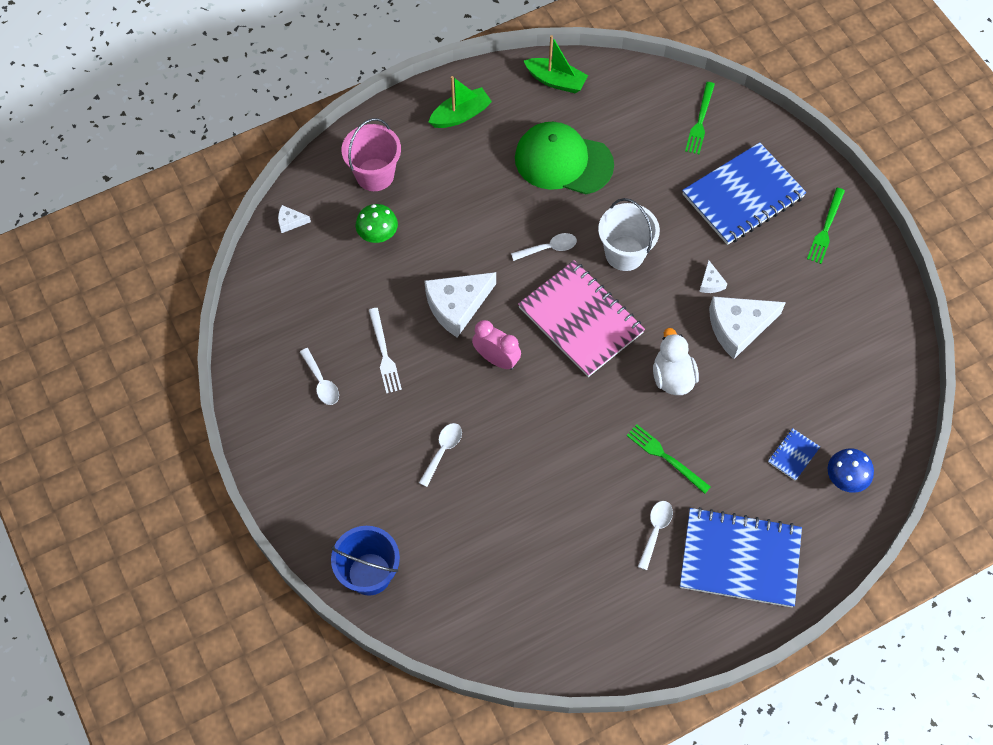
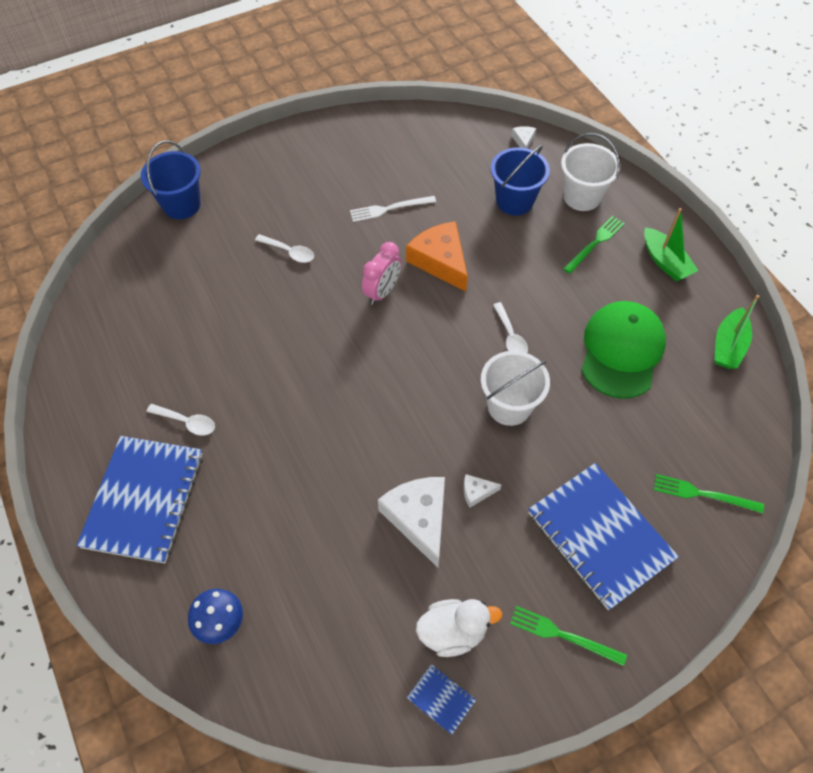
camera: 90 degrees right, 5 degrees down
(321, 382) = (362, 168): white spoon -> none
(375, 175) = (582, 197): pink bucket -> white bucket
(378, 235) = (514, 201): green mushroom -> blue bucket
(457, 305) = (440, 261): white cheese -> orange cheese
(581, 320) = (426, 363): pink notebook -> none
(665, 457) = (265, 435): green fork -> green fork (595, 243)
(672, 377) = (358, 446): white duck -> white duck (453, 632)
(793, 455) = (256, 565): blue notebook -> blue notebook (441, 699)

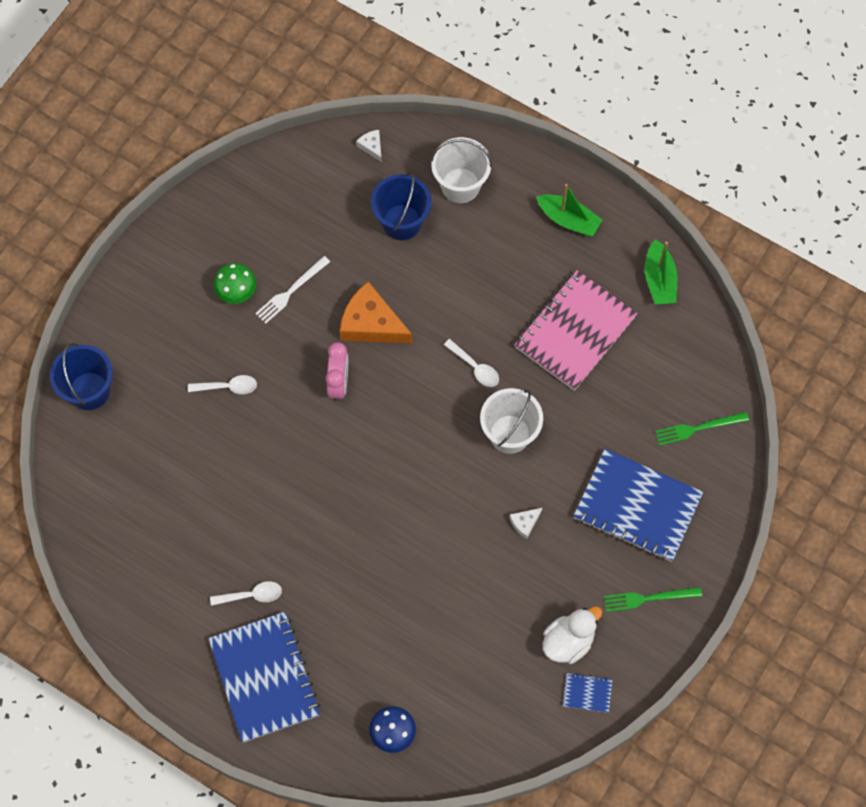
camera: 30 degrees left, 10 degrees up
(346, 190) = (237, 292): none -> green mushroom
(419, 518) = (492, 570): white cheese -> none
(595, 243) = (498, 232): green fork -> none
(621, 351) = (575, 332): green cap -> pink notebook

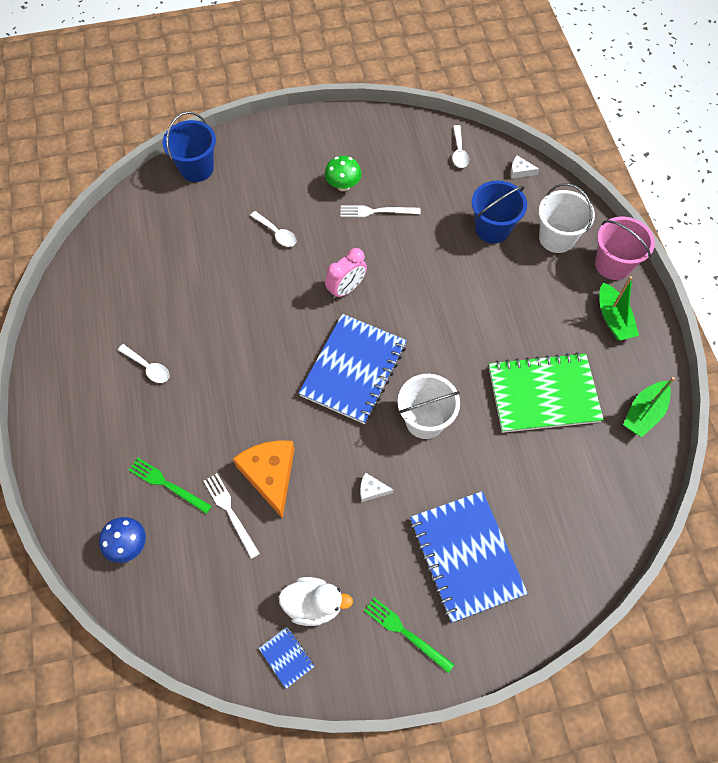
camera: 45 degrees right, 5 degrees down
(265, 677) = (96, 426): blue notebook -> blue notebook (353, 370)
(371, 323) = (407, 271): orange cheese -> orange cheese (270, 475)
(372, 146) = (520, 171): white cheese -> white cheese turned 90 degrees counterclockwise
(441, 638) = (230, 512): none -> white fork
(475, 367) = (447, 357): white spoon -> white spoon (459, 152)
(525, 171) = (613, 264): none -> pink bucket
(575, 332) = (543, 394): pink notebook -> green notebook
(698, 428) = (571, 543): green fork -> green fork (167, 484)

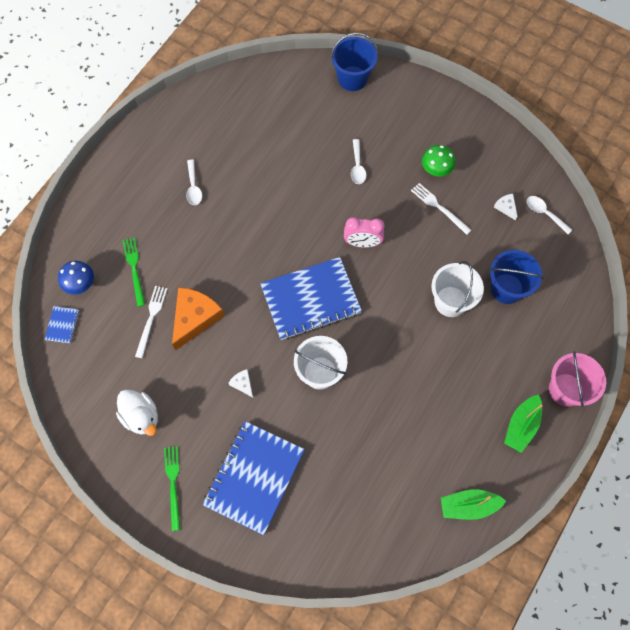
camera: 45 degrees right, 5 degrees up
(287, 657) = (97, 430): blue notebook -> blue notebook (62, 325)
(459, 152) = (544, 213): white spoon -> white spoon turned 90 degrees clockwise
(520, 171) = (574, 265): white cheese -> white cheese (506, 207)
(543, 394) = (414, 428): green notebook -> none
(556, 238) = (545, 335): white bucket -> white bucket (451, 301)

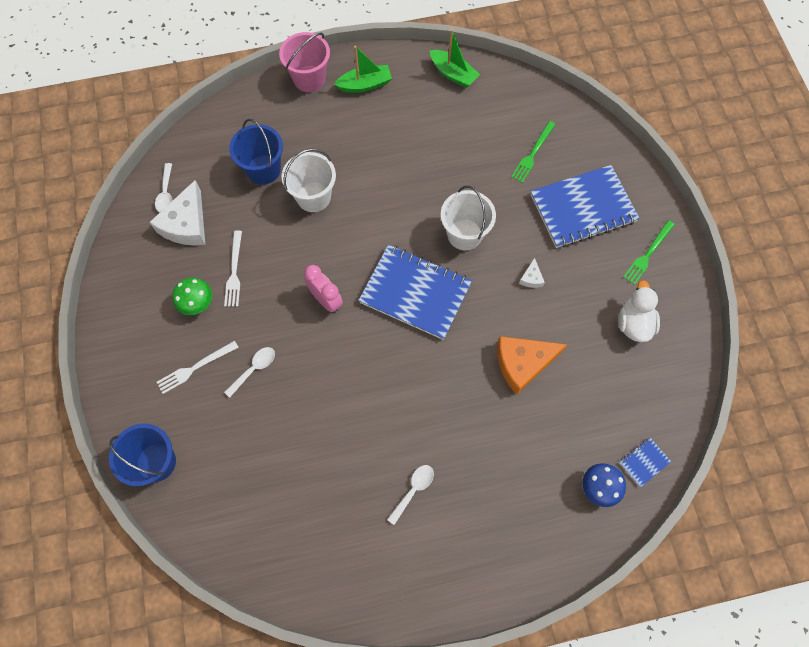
camera: 135 degrees left, 0 degrees up
(134, 269) = (538, 457): green fork -> green fork (533, 154)
(151, 319) = (560, 396): white fork -> white fork (195, 368)
(506, 207) = (186, 224): white cheese -> white cheese, size x2.22

